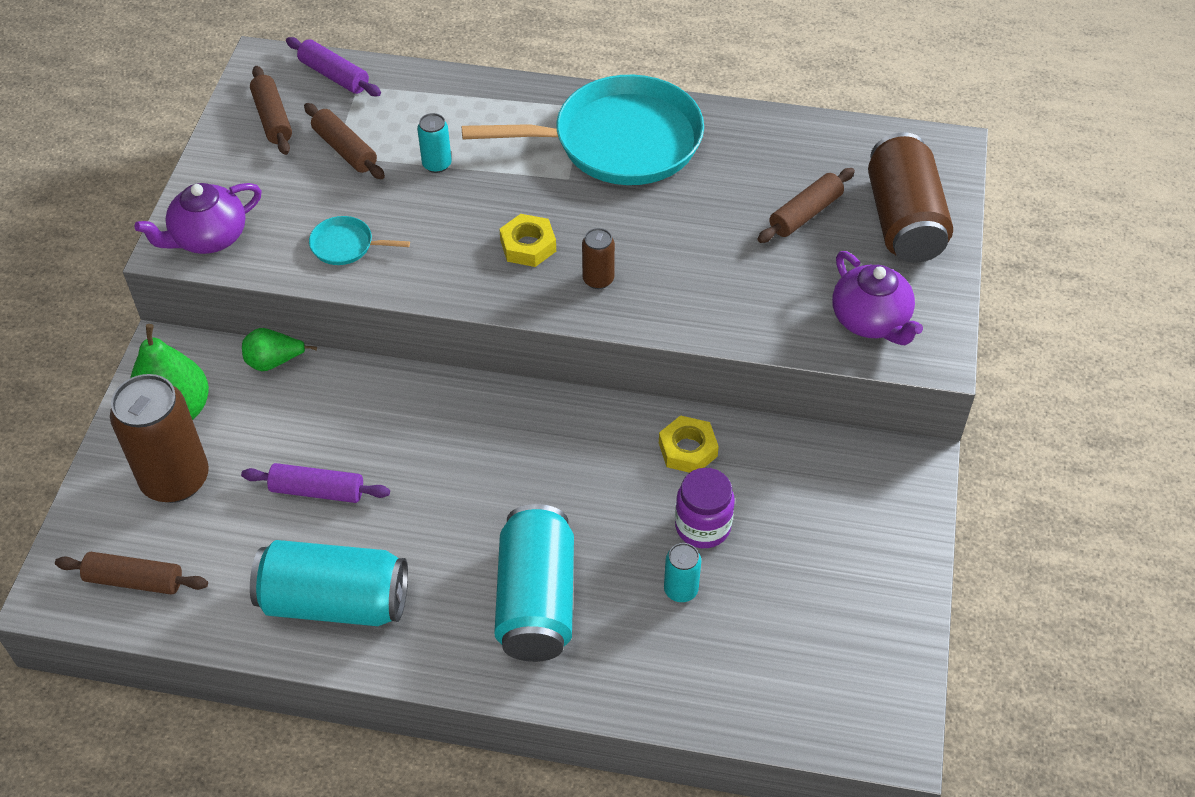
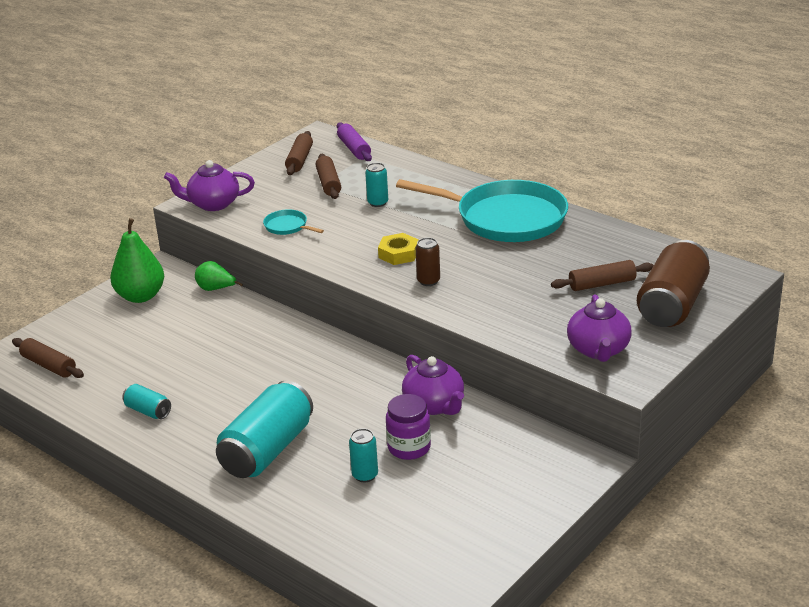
camera: 30 degrees right, 20 degrees down
(175, 479) = (112, 327): brown can -> none
(317, 490) = (186, 356): purple rolling pin -> none
(335, 602) = (148, 411): turquoise can -> turquoise can, size x0.47
(688, 449) = (434, 405): yellow nut -> purple teapot

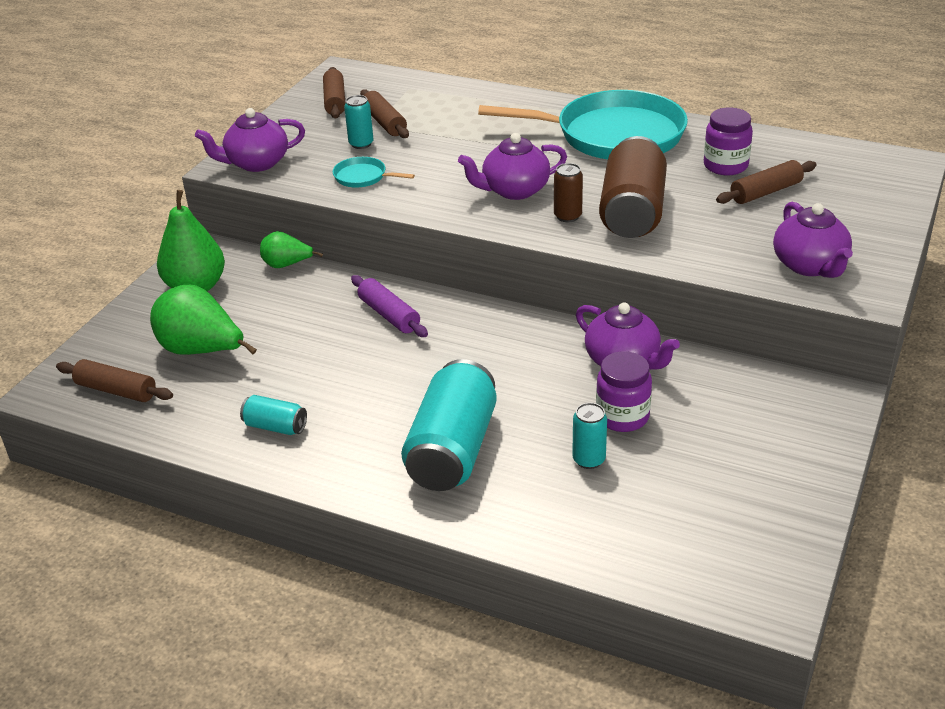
camera: 15 degrees left, 5 degrees up
(122, 346) = (202, 351): none -> green pear
(354, 149) = (392, 81): purple rolling pin -> purple rolling pin (389, 315)
(378, 203) = (455, 137): turquoise can -> turquoise can (361, 144)
(398, 254) = (514, 190): yellow nut -> purple teapot
(583, 257) = (725, 166): none -> purple jar
(672, 305) = (857, 204): brown can -> brown can (632, 212)

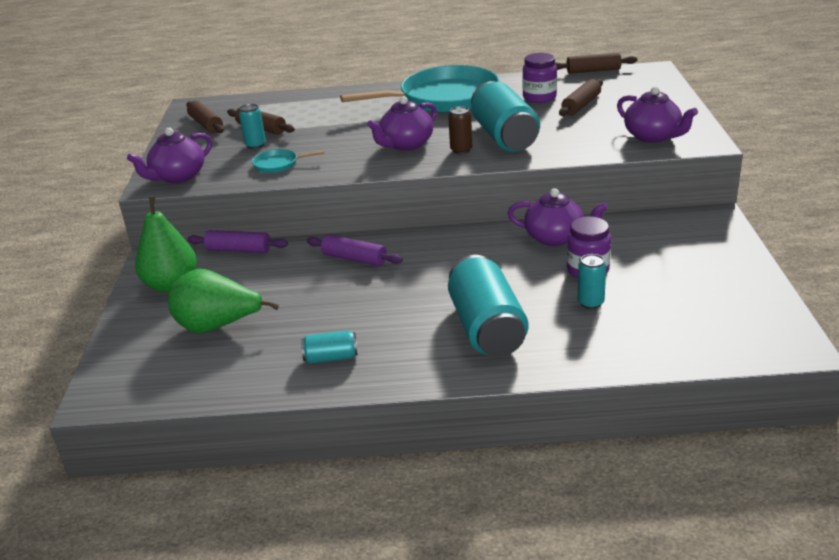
camera: 25 degrees left, 5 degrees down
(116, 390) = (164, 376): brown rolling pin -> brown rolling pin (593, 71)
(287, 265) = (239, 250): green pear -> purple rolling pin
(632, 212) = (504, 137): brown can -> turquoise can

